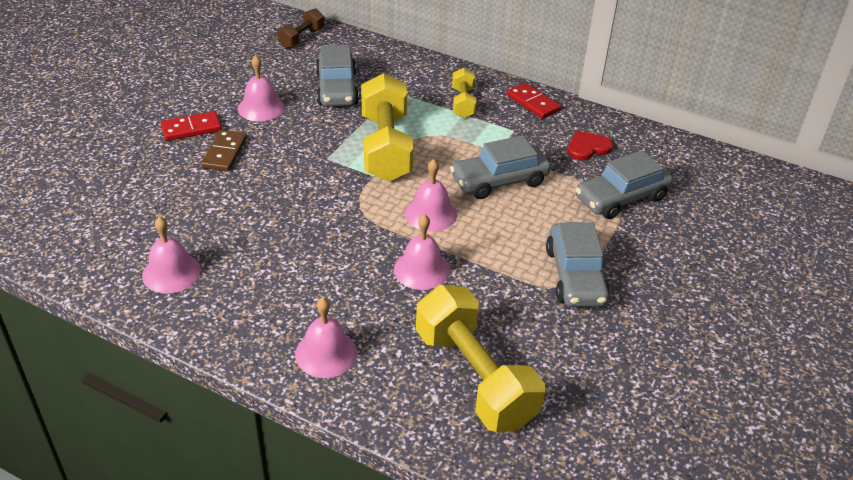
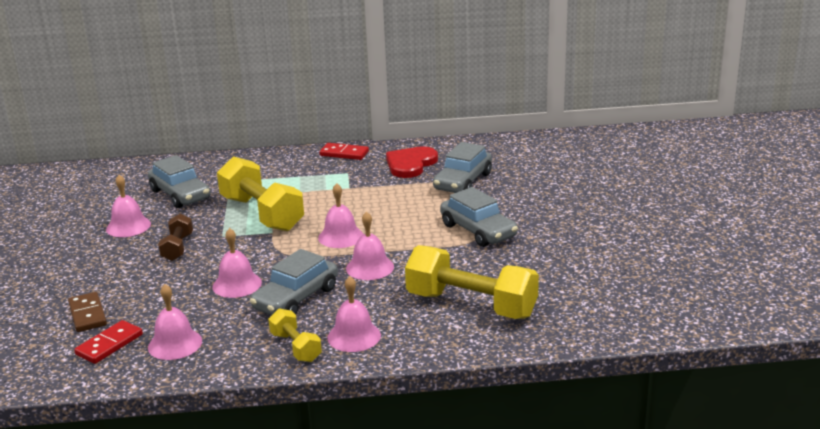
camera: 30 degrees left, 15 degrees down
(191, 129) = (81, 259): red domino -> red domino (109, 344)
(224, 153) = (131, 262): brown domino -> brown domino (87, 314)
(285, 227) = (237, 284): none -> pink bell
(301, 38) = (111, 175): brown dumbbell -> brown dumbbell (177, 248)
(463, 103) = (292, 170): yellow dumbbell -> yellow dumbbell (296, 347)
(499, 181) = (369, 202): grey car -> grey car (296, 298)
(587, 147) = (410, 164): red heart -> red heart, size x1.52

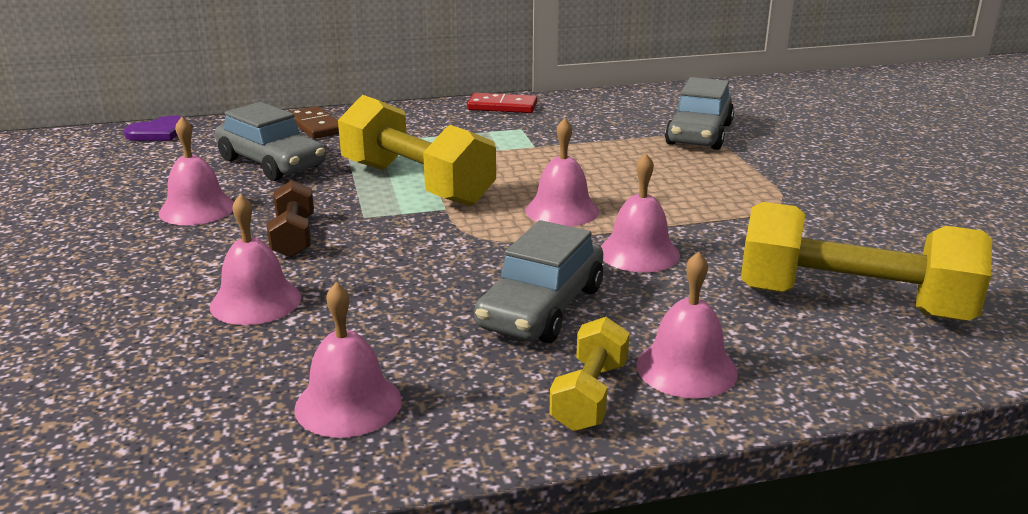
camera: 10 degrees left, 0 degrees up
(87, 314) = (154, 357): brown domino -> brown domino (315, 126)
(109, 344) = (213, 413): red domino -> none
(117, 168) = (158, 132): none -> purple heart
(237, 284) = (423, 290): pink bell -> pink bell (255, 301)
(296, 347) = (590, 395): yellow dumbbell -> yellow dumbbell turned 60 degrees clockwise
(410, 164) = (607, 116): red heart -> none
(478, 231) = (772, 194): grey car -> none

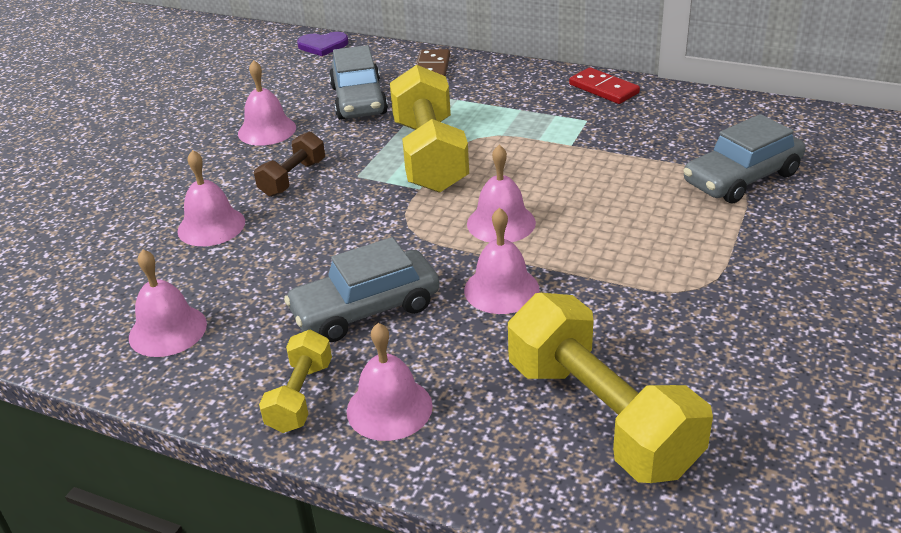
camera: 40 degrees right, 10 degrees up
(590, 395) = (300, 396): yellow dumbbell -> yellow dumbbell turned 45 degrees counterclockwise

